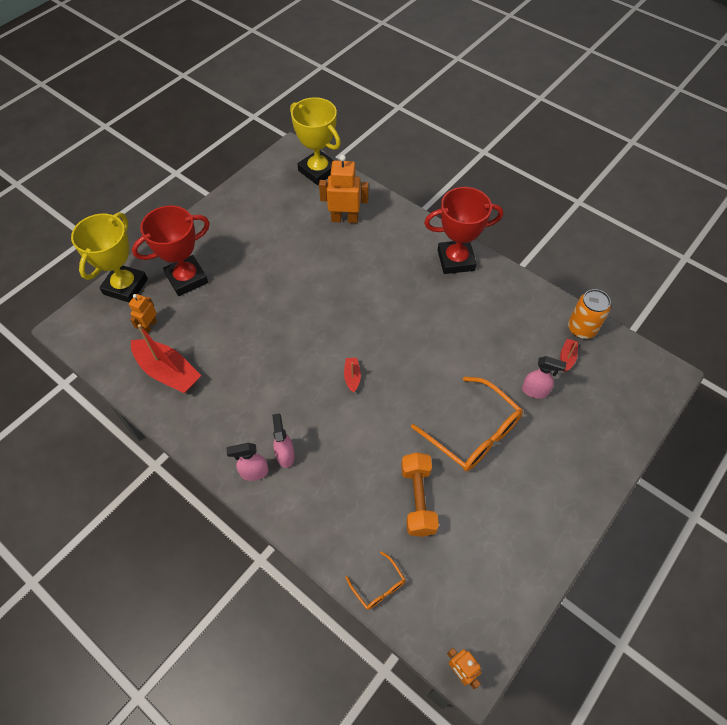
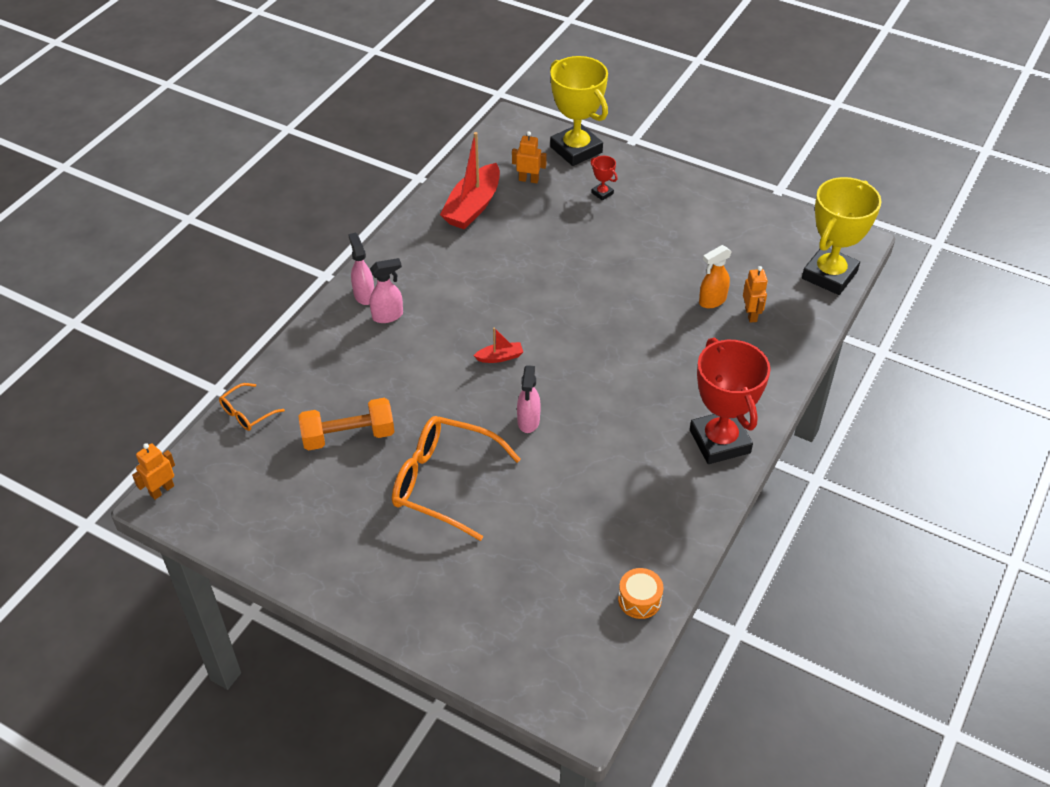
camera: 80 degrees right, 10 degrees down
(125, 286) = (576, 150): yellow trophy -> yellow trophy turned 45 degrees clockwise
(187, 278) = (602, 193): red trophy -> red trophy, size x0.41
(326, 236) = (712, 301): none -> orange spray bottle
(344, 219) = (751, 314): orange robot -> orange robot, size x0.58
(474, 433) = (443, 482): orange glasses -> orange glasses turned 75 degrees clockwise
(535, 391) = (518, 545): pink spray bottle -> pink spray bottle (528, 421)
(567, 358) = (582, 581): red boat -> none
(581, 328) = (639, 600): orange can -> orange drum

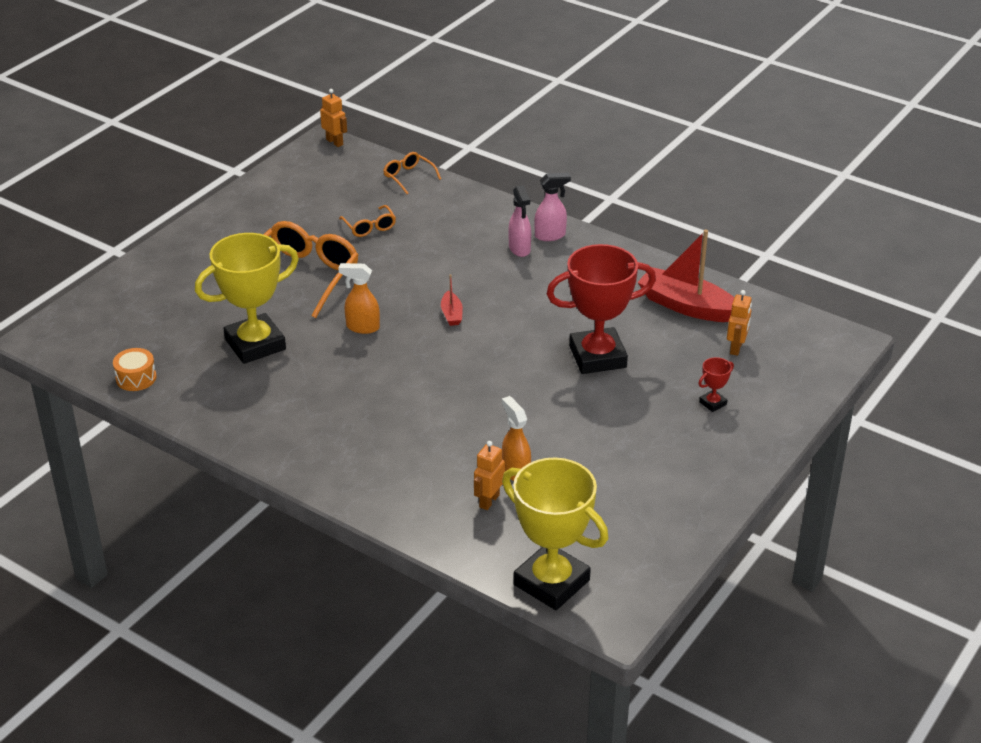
camera: 95 degrees right, 10 degrees down
(348, 436) = (369, 227): orange dumbbell -> orange glasses
(528, 421) = (362, 327): pink spray bottle -> orange spray bottle
(576, 150) = (797, 389): yellow trophy -> yellow trophy (255, 344)
(719, 441) = (304, 451): red trophy -> red trophy (597, 357)
(751, 314) = (489, 501): orange robot -> orange robot turned 120 degrees clockwise

